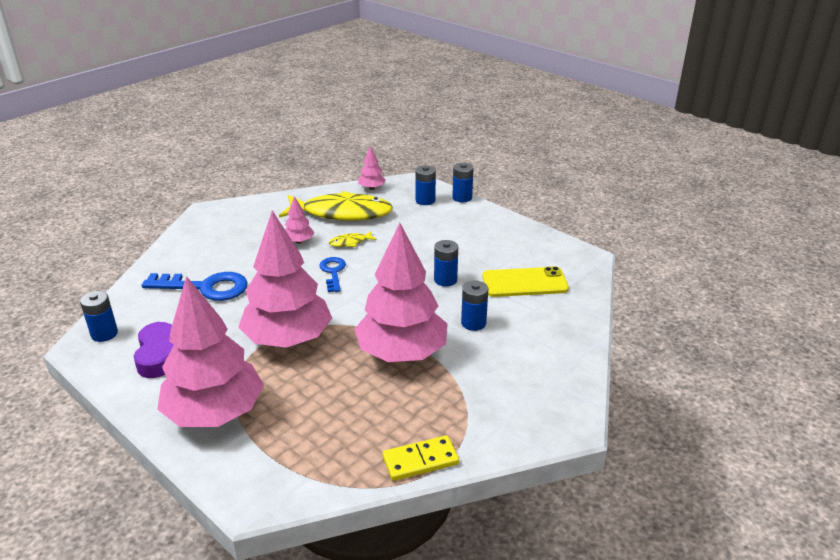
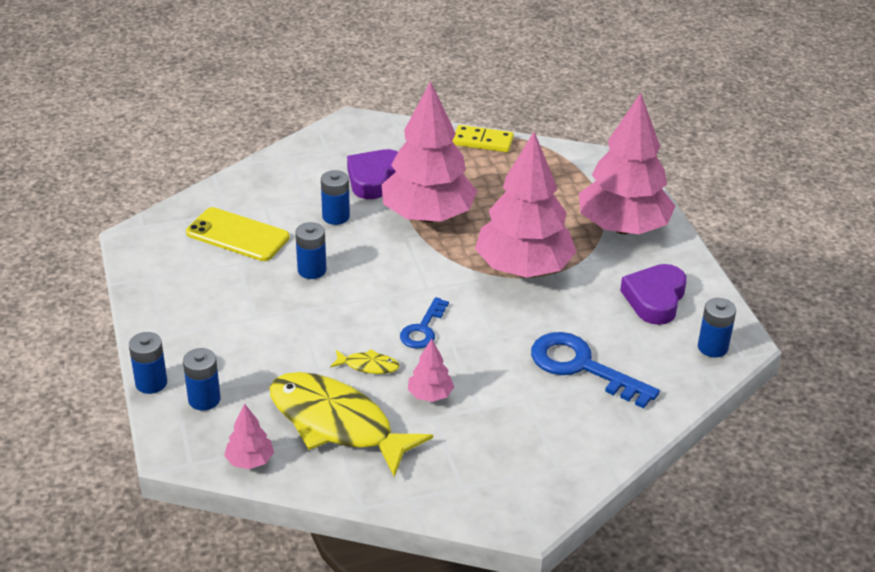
camera: 150 degrees left, 5 degrees up
(480, 369) = (374, 179): none -> purple heart

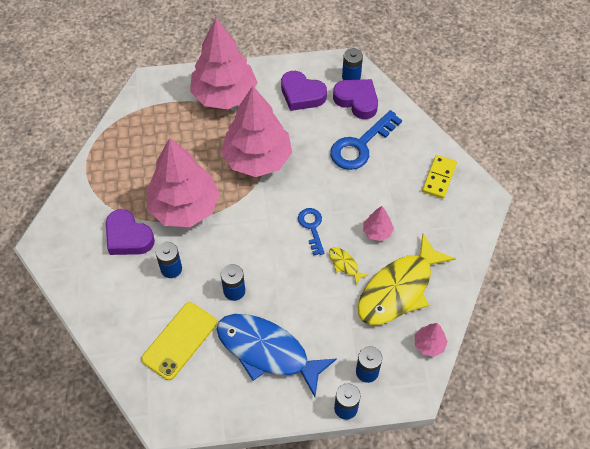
camera: 80 degrees left, 20 degrees up
(228, 307) = (267, 351): none -> blue fish
(368, 366) = (344, 264): yellow fish -> yellow fish turned 60 degrees counterclockwise
(423, 329) = (312, 227): blue key -> blue key turned 135 degrees counterclockwise
(482, 141) = (98, 158): yellow domino -> yellow domino (439, 178)
(667, 357) = (357, 101): none -> purple heart

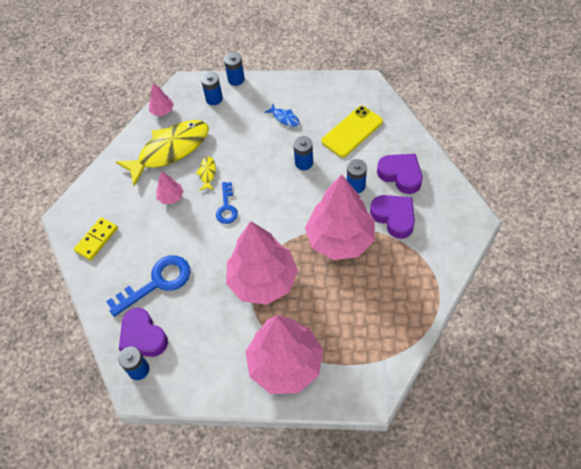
camera: 165 degrees left, 0 degrees up
(267, 351) = (284, 118): blue fish -> blue fish, size x0.40
(302, 94) = (199, 353): purple heart -> purple heart (401, 175)
(344, 264) = (207, 173): yellow fish -> yellow fish turned 150 degrees counterclockwise

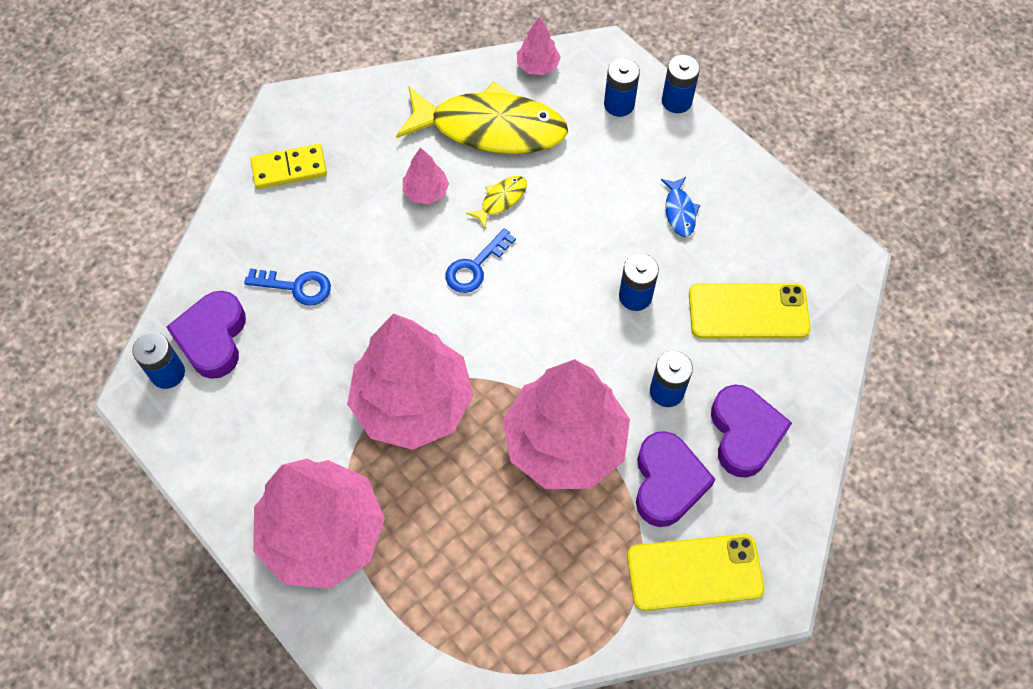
camera: 40 degrees right, 5 degrees up
(157, 282) = (296, 287): blue key -> blue key, size x0.59
(440, 239) = (694, 572): none -> yellow phone

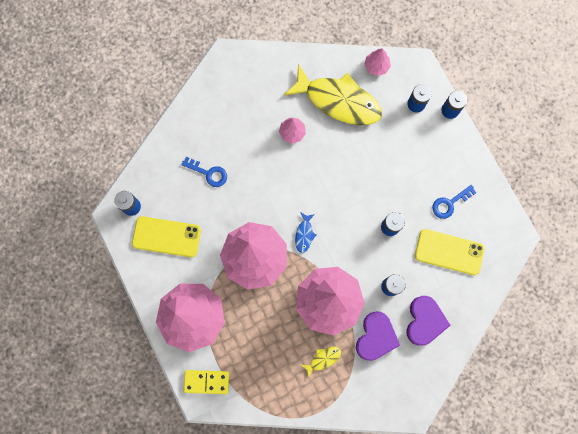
camera: 15 degrees right, 15 degrees up
(213, 338) = (158, 192): purple heart -> none
(289, 169) = (220, 98): yellow domino -> yellow domino (206, 382)
(475, 267) = (307, 186): blue key -> blue key (450, 203)
(501, 200) = (332, 148): yellow fish -> yellow fish (323, 359)
(679, 211) = (430, 181): blue fish -> blue fish (304, 234)
(694, 572) = (375, 388): yellow phone -> yellow phone (166, 237)

